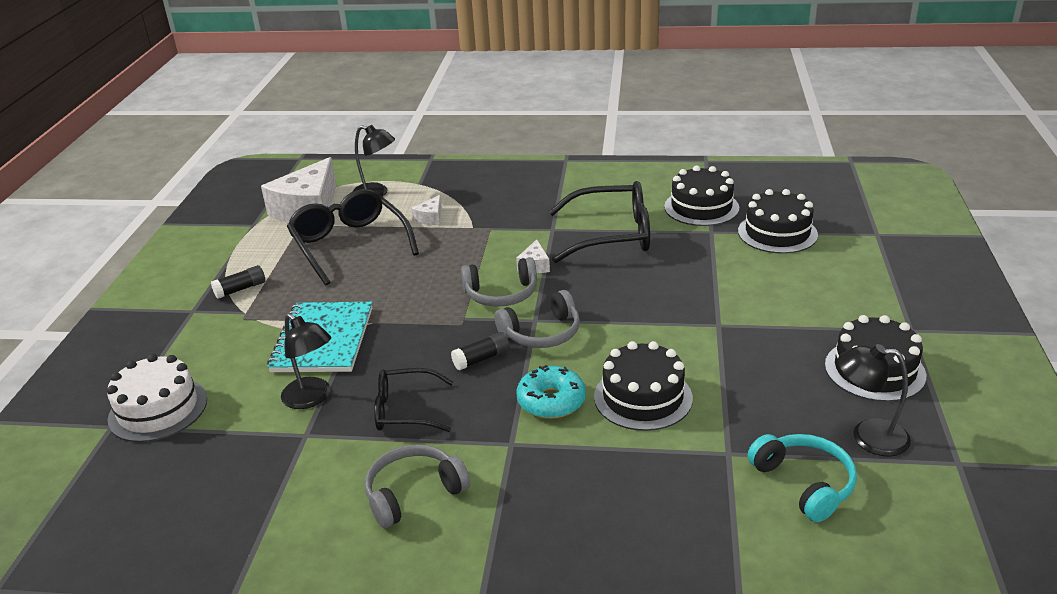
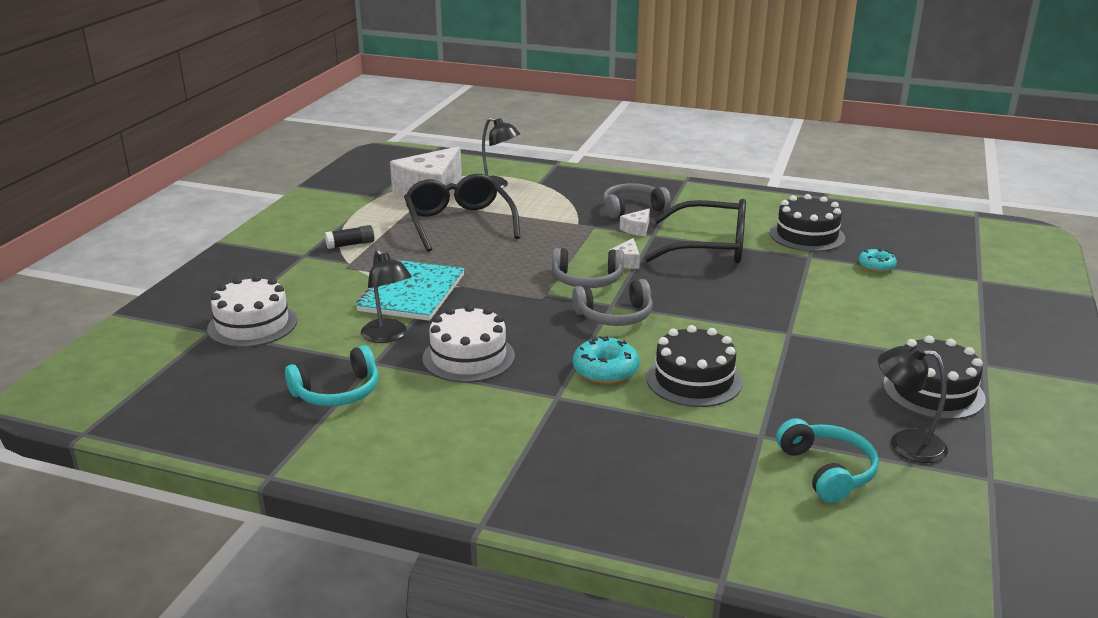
camera: 10 degrees right, 5 degrees down
(275, 480) = (337, 392): none -> turquoise headphones
(405, 410) = (468, 357): black glasses -> white cake
(414, 493) = (456, 421): grey headphones -> grey headphones (632, 209)
(430, 218) = (541, 211): white cheese -> white cheese (637, 229)
(481, 359) = (551, 328): black glue stick -> none
(777, 233) = (876, 266): black cake -> turquoise donut

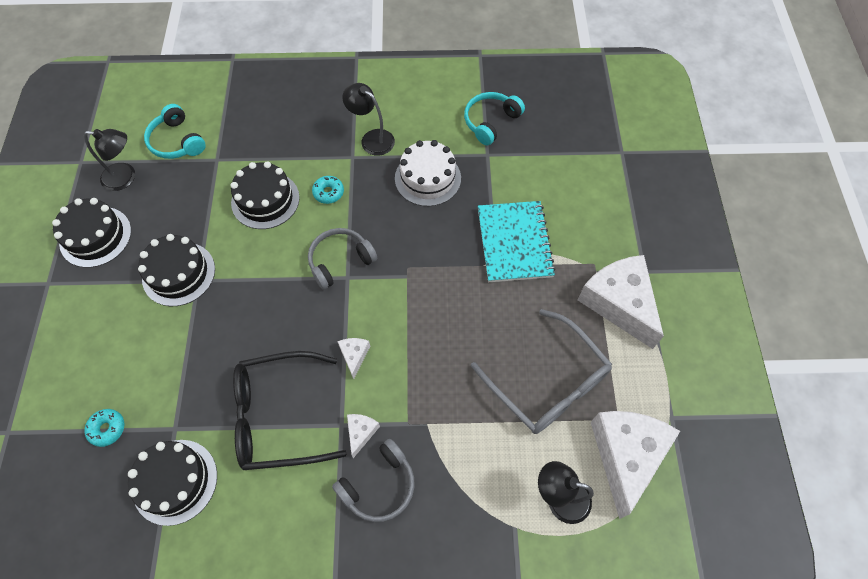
camera: 160 degrees right, 35 degrees up
(252, 324) = (600, 167): white cake -> none
(350, 244) = (619, 303): black glue stick -> white cheese
(388, 336) = (496, 184): black lamp -> black lamp (372, 138)
(459, 223) = (547, 382): black glasses -> grey glasses
(587, 280) = (380, 310): grey headphones -> none
(605, 370) = (328, 192): turquoise donut -> turquoise donut, size x0.66
(813, 341) = (179, 273): none -> black cake

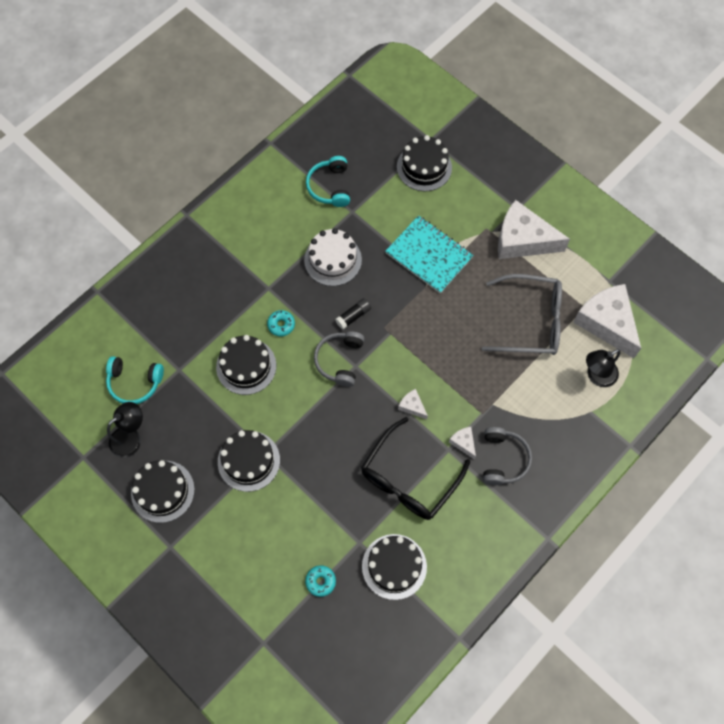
camera: 45 degrees left, 5 degrees up
(372, 138) = (266, 264): black lamp -> none
(393, 236) = (353, 316): none -> black glue stick
(591, 169) = (424, 167): none -> black cake

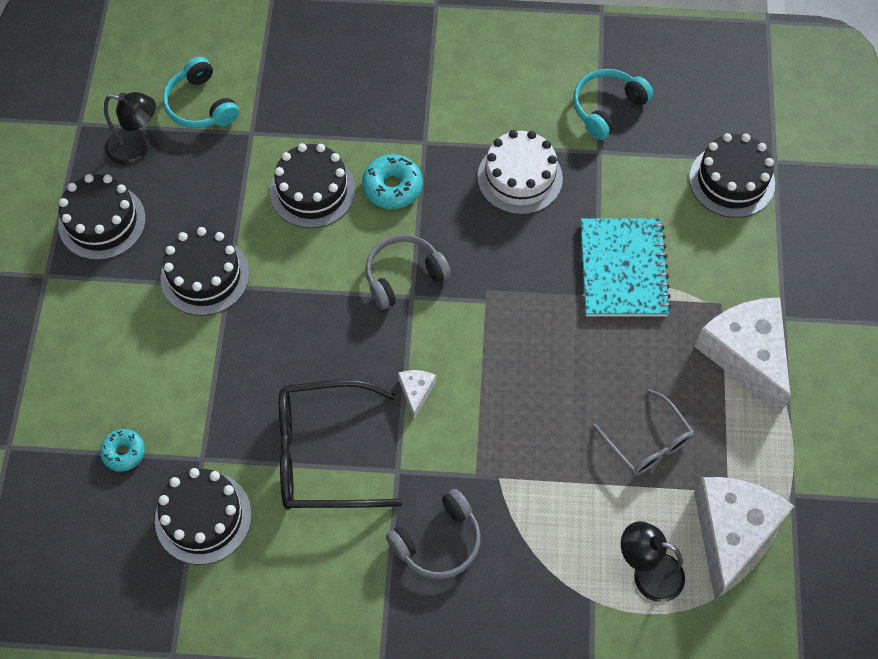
camera: 50 degrees right, 5 degrees down
(281, 325) = (392, 187): turquoise donut -> turquoise donut, size x1.51
(353, 316) = (471, 249): black glue stick -> none
(463, 443) = (420, 481): white cheese -> none
(530, 321) = (647, 442): grey glasses -> grey glasses, size x0.60

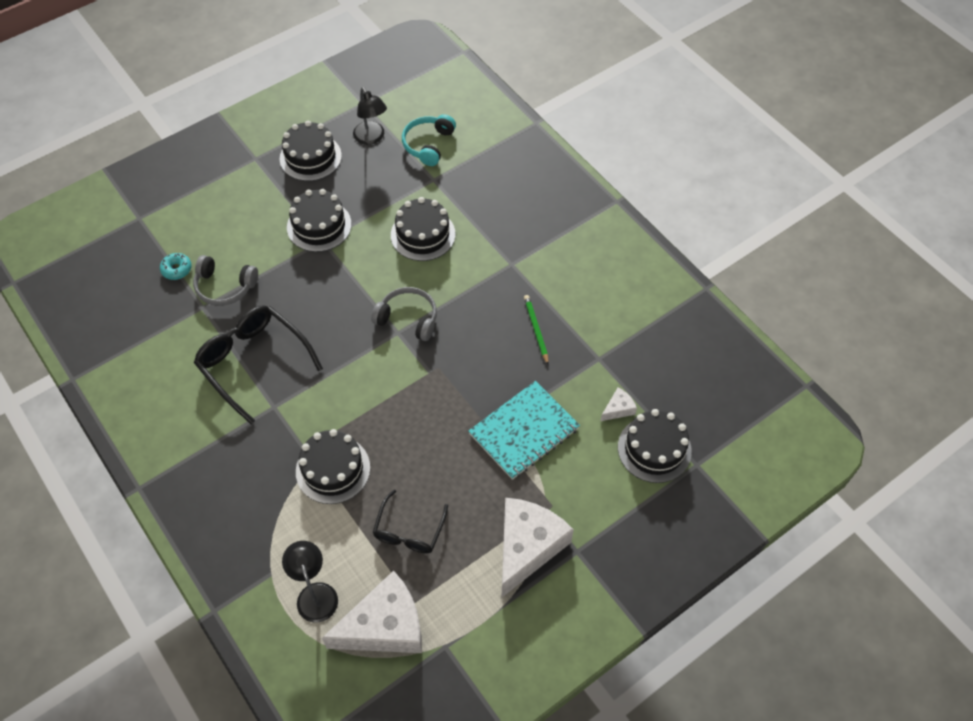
camera: 50 degrees right, 5 degrees down
(203, 517) = (166, 333): black cake -> black cake (333, 469)
(392, 187) = (464, 270): turquoise donut -> none
(416, 392) = (334, 380): white cheese -> white cheese (618, 409)
(438, 542) = (244, 461): grey headphones -> grey headphones (225, 287)
(520, 177) = (536, 329): white cake -> green pencil
(607, 108) = (637, 340): turquoise headphones -> none
(647, 442) = (409, 531): grey glasses -> black glasses

